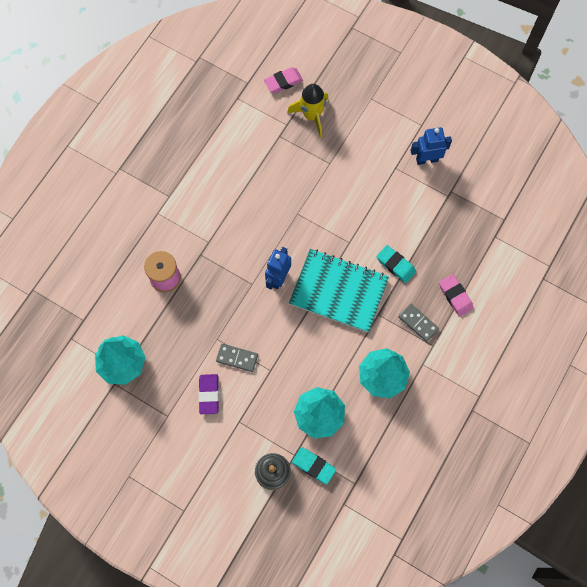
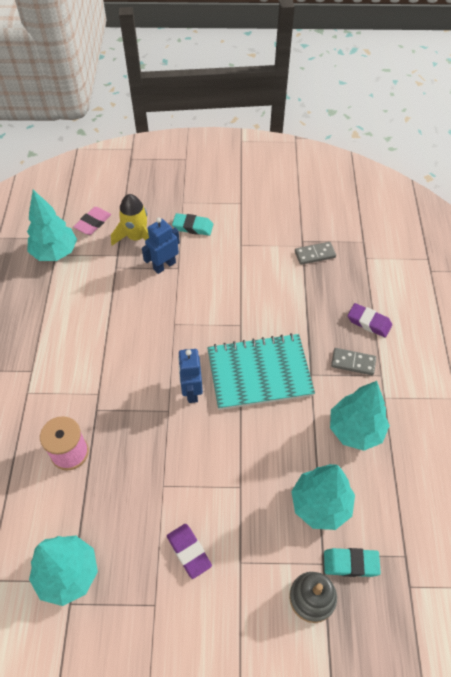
camera: 30 degrees left, 15 degrees down
(237, 358) = (197, 494): grey domino -> grey domino (315, 254)
(238, 96) = (55, 252): none -> turquoise tree
(395, 265) = (297, 323): turquoise eraser -> turquoise eraser (193, 227)
(427, 159) = (264, 226): blue robot -> blue robot (164, 266)
(455, 296) = (369, 322): pink eraser -> purple eraser

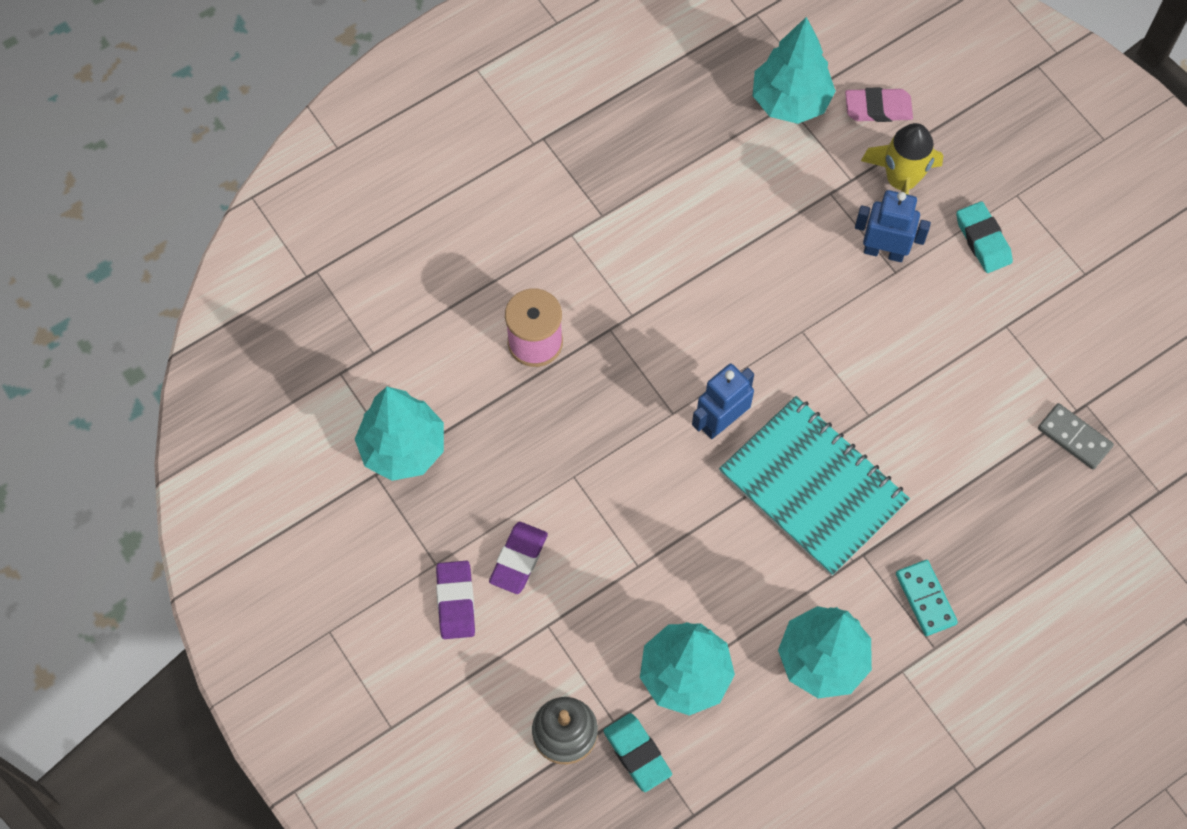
camera: 55 degrees right, 10 degrees up
(353, 362) = (925, 599): grey domino -> turquoise domino
(369, 322) = (1012, 582): purple eraser -> purple eraser (456, 601)

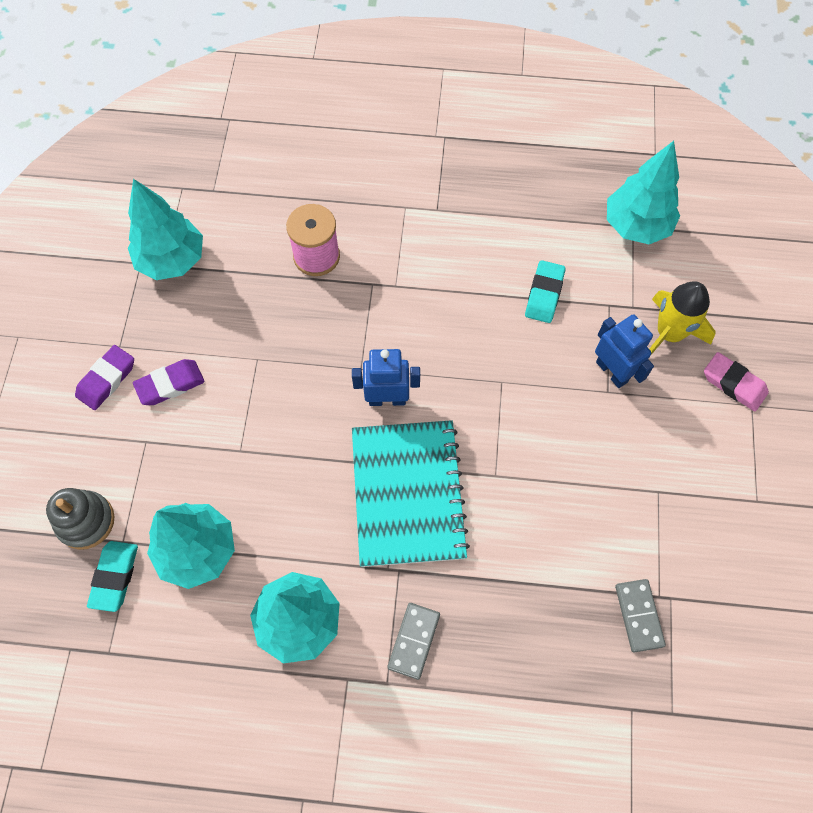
camera: 40 degrees right, 0 degrees up
(878, 108) = (697, 273): pink eraser -> pink eraser (733, 384)
(925, 599) = (414, 641): turquoise domino -> grey domino
(983, 240) = (695, 418): turquoise eraser -> turquoise eraser (544, 294)

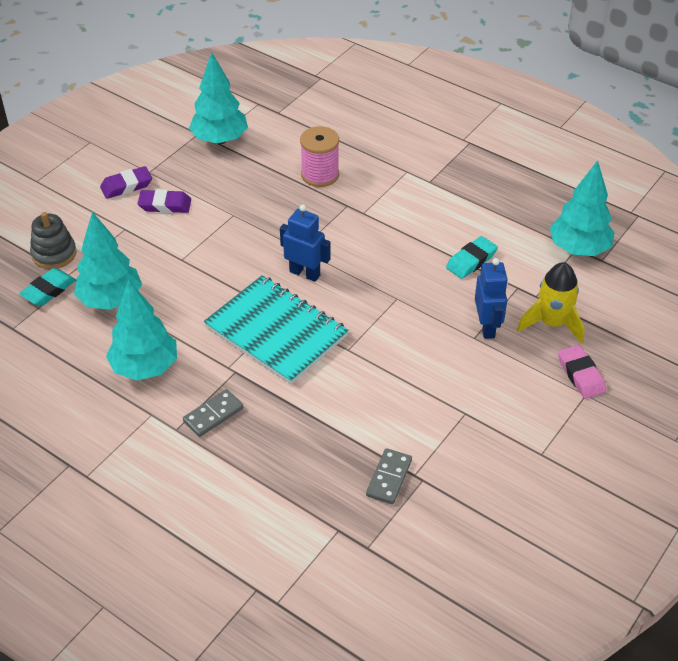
camera: 30 degrees right, 20 degrees down
(407, 494) = (276, 332): turquoise notebook -> turquoise notebook turned 75 degrees counterclockwise

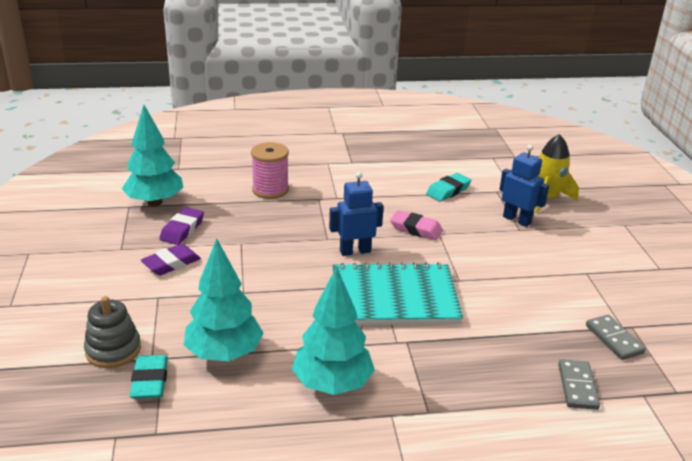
camera: 45 degrees left, 15 degrees down
(126, 186) = (114, 267): purple eraser -> purple eraser (182, 230)
(213, 415) = (439, 381): grey domino -> grey domino (577, 386)
(471, 261) = (448, 191): turquoise eraser -> turquoise eraser turned 45 degrees clockwise
(579, 249) = (495, 156): turquoise tree -> none
(581, 375) = (605, 216): pink eraser -> pink eraser (416, 229)

